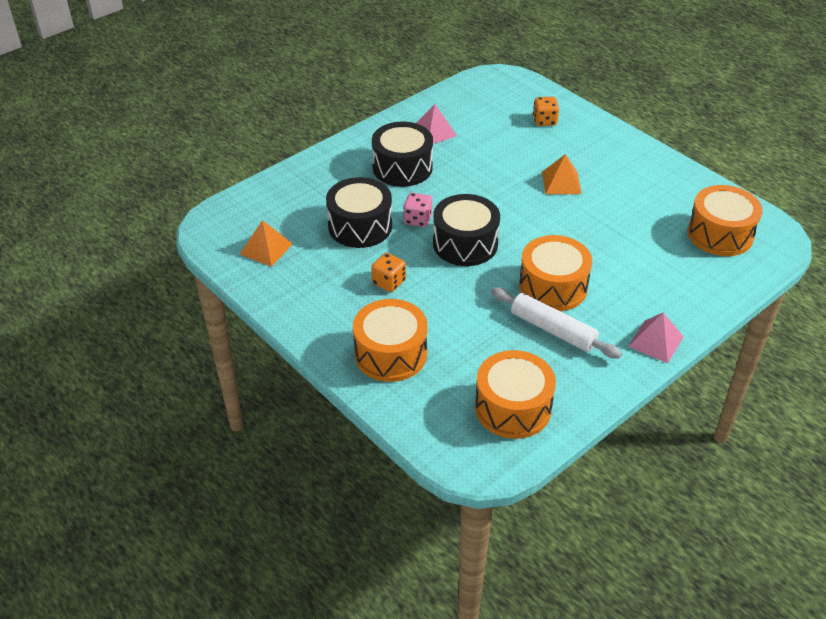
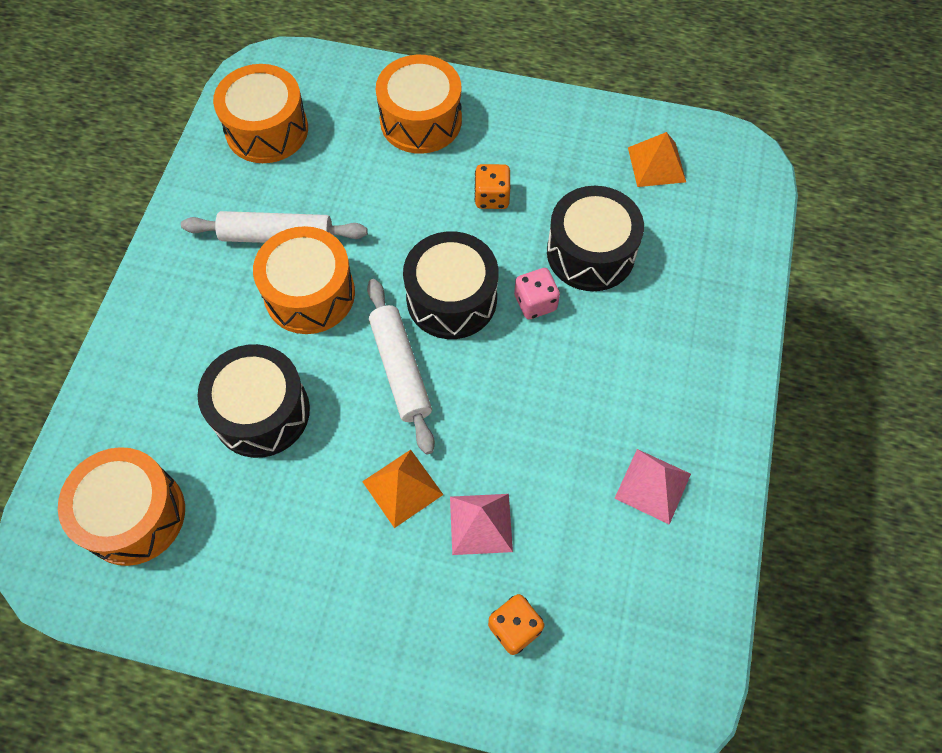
camera: 145 degrees right, 20 degrees up
(402, 167) = (630, 381): black drum -> black drum (261, 412)
(524, 227) = (400, 369): none -> white rolling pin
(655, 341) = (157, 283): pink pyramid -> pink pyramid (481, 524)

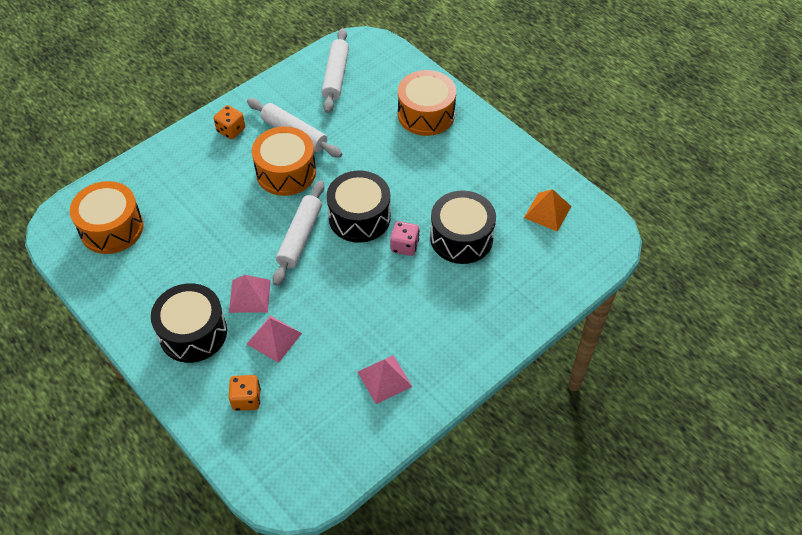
camera: 35 degrees right, 10 degrees down
(261, 412) = (211, 216): black drum -> black drum (193, 333)
(267, 130) = (336, 76): orange drum -> white rolling pin
(402, 488) = (250, 296): orange pyramid -> pink pyramid
(492, 197) = (430, 177): orange dice -> orange dice (231, 130)

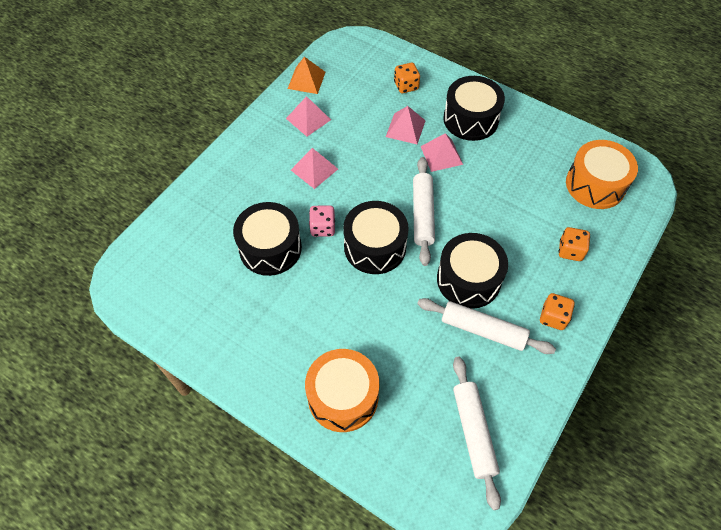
camera: 165 degrees right, 5 degrees up
(180, 175) = (570, 251): none -> orange dice
(286, 172) = (468, 279): orange drum -> black drum
(395, 311) = (314, 169): none -> pink pyramid
(547, 212) = (186, 297): orange pyramid -> orange pyramid (306, 80)

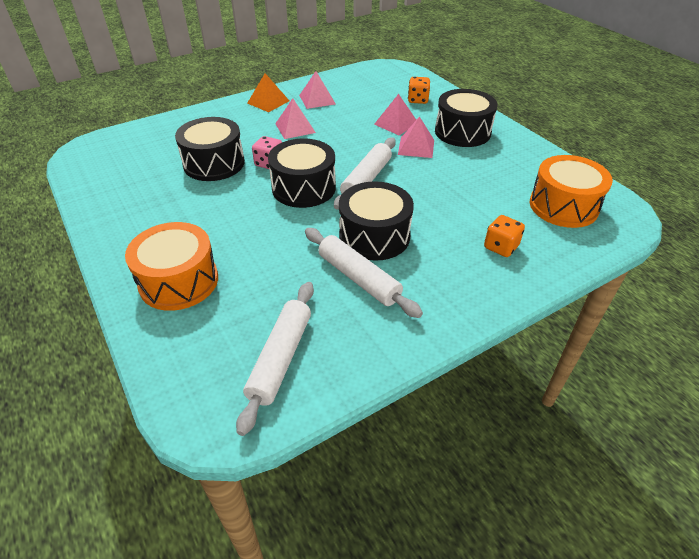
camera: 25 degrees right, 15 degrees down
(306, 80) = (335, 79): orange pyramid -> orange pyramid (268, 102)
(553, 317) = (443, 293): orange dice -> none

